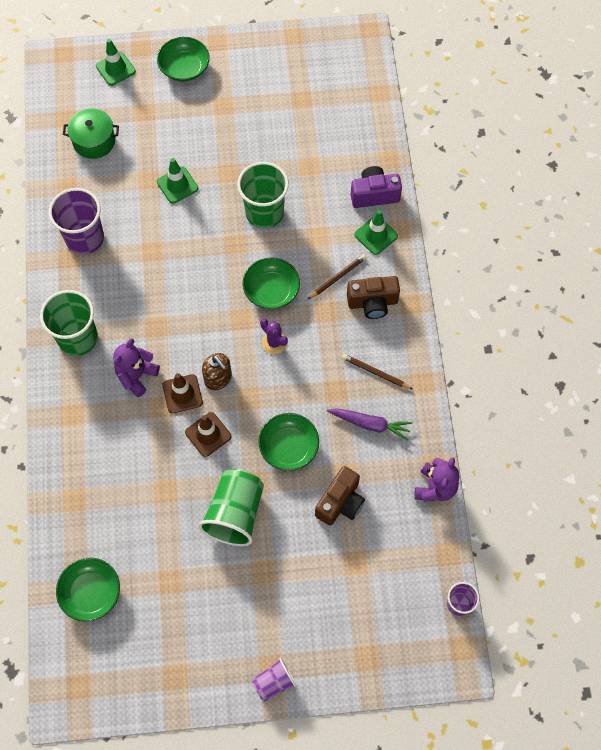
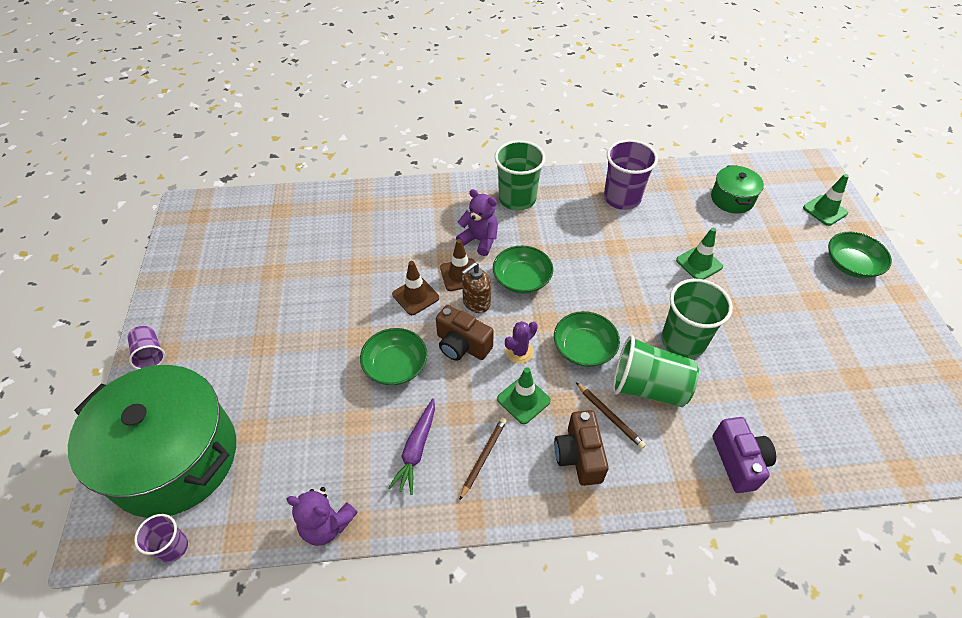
camera: 90 degrees right, 15 degrees down
(91, 592) = (276, 219): green bowl -> green bowl (522, 279)
(235, 513) = (329, 320): green cup -> green cup (648, 387)
(340, 502) = (325, 416): brown camera -> brown camera (462, 345)
(376, 235) = (677, 462): green traffic cone -> green traffic cone (523, 400)
(382, 625) = (174, 457): none -> green pot

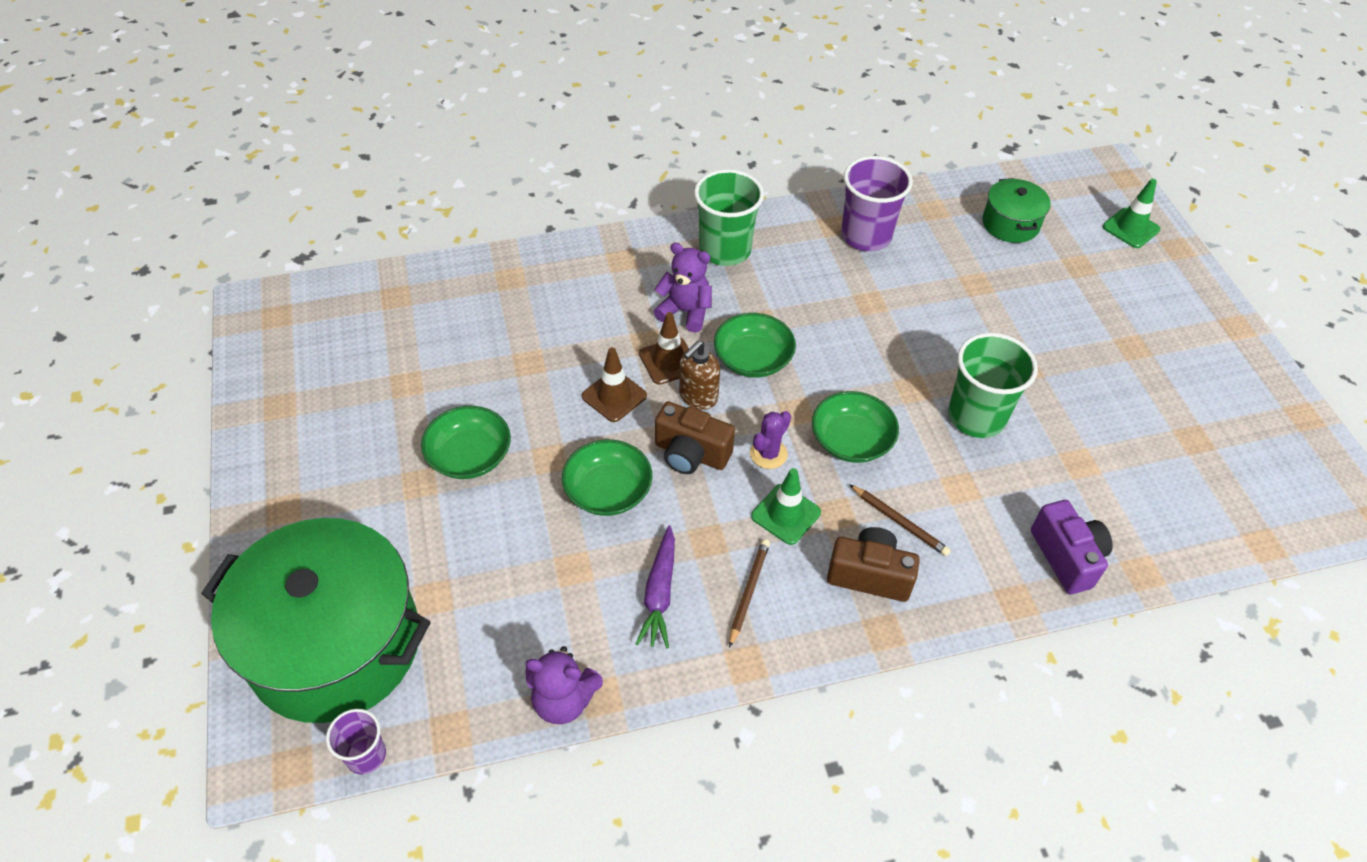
camera: 10 degrees left, 0 degrees up
(150, 354) = (261, 514): purple cup -> none
(579, 456) = (869, 575): brown camera -> brown camera turned 120 degrees clockwise
(648, 387) = (942, 480): green cup -> none
(699, 263) = (981, 314): green traffic cone -> none
(851, 265) = (1172, 296): green bowl -> green bowl (469, 456)

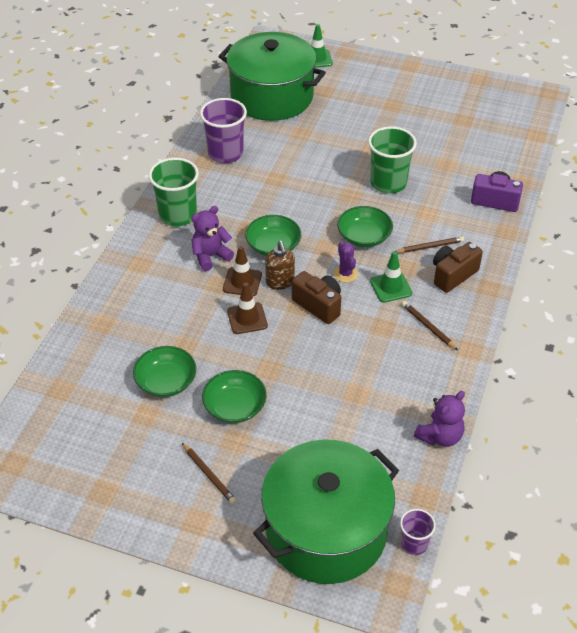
camera: 55 degrees left, 5 degrees down
(354, 485) = (209, 475): none -> brown pencil
(608, 491) = (315, 353): green bowl -> green bowl (166, 382)
(659, 593) = (402, 364): purple carrot -> none
(691, 454) = (318, 305): brown camera -> brown camera turned 105 degrees counterclockwise
(1010, 224) = (272, 96): green pot -> green pot, size x2.17

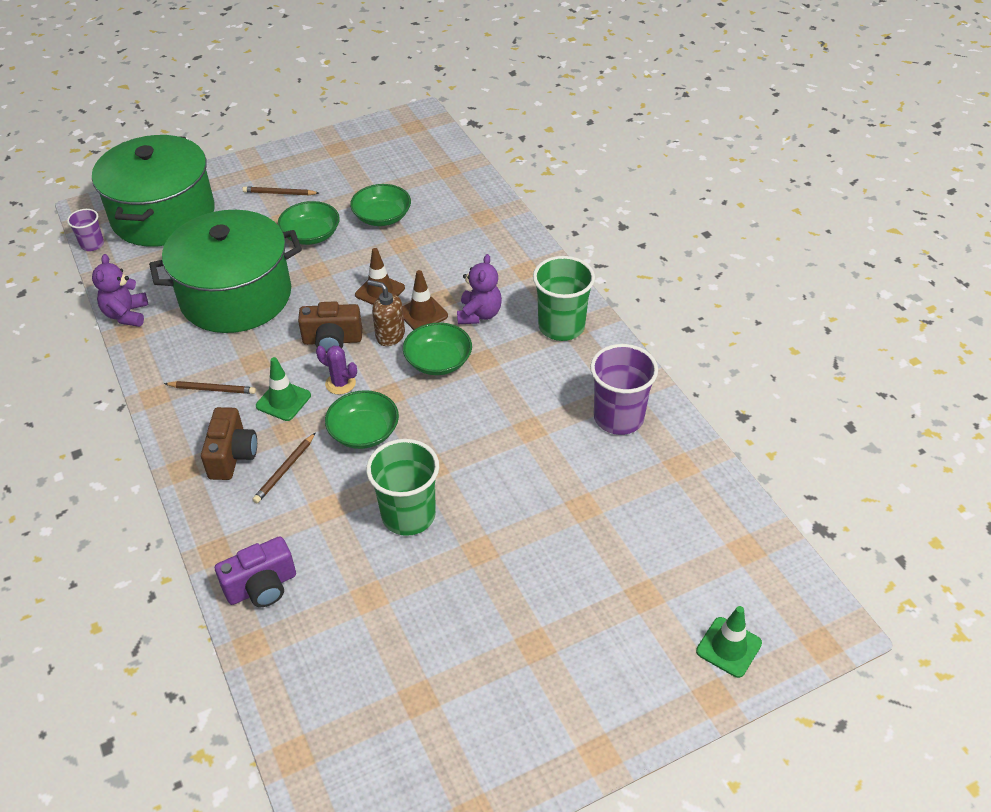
camera: 135 degrees right, 0 degrees up
(272, 96) = (686, 532): green pot -> green pot (236, 296)

